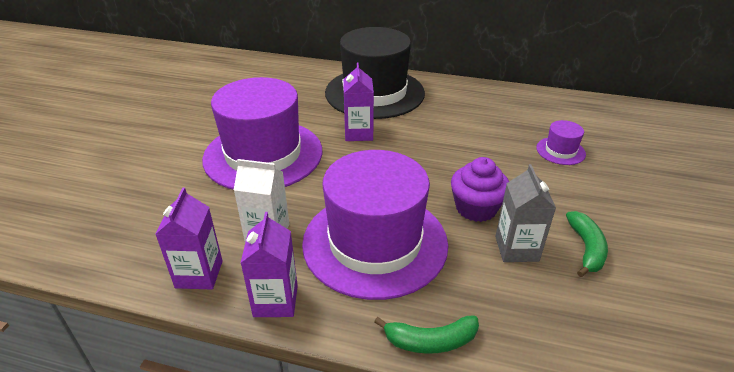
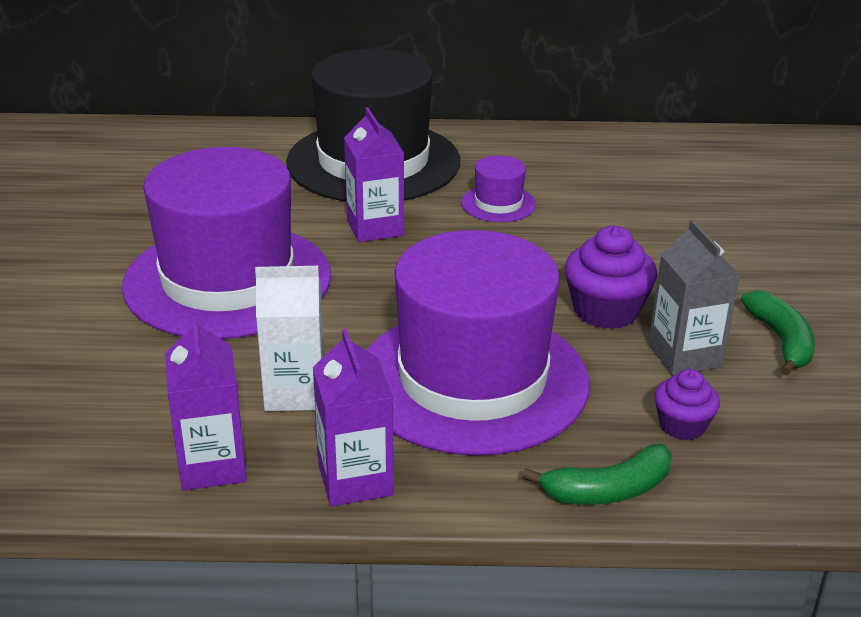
camera: 15 degrees left, 5 degrees down
(497, 301) = (682, 425): none -> purple cupcake
(560, 151) = (702, 215): purple hat -> purple hat (498, 204)

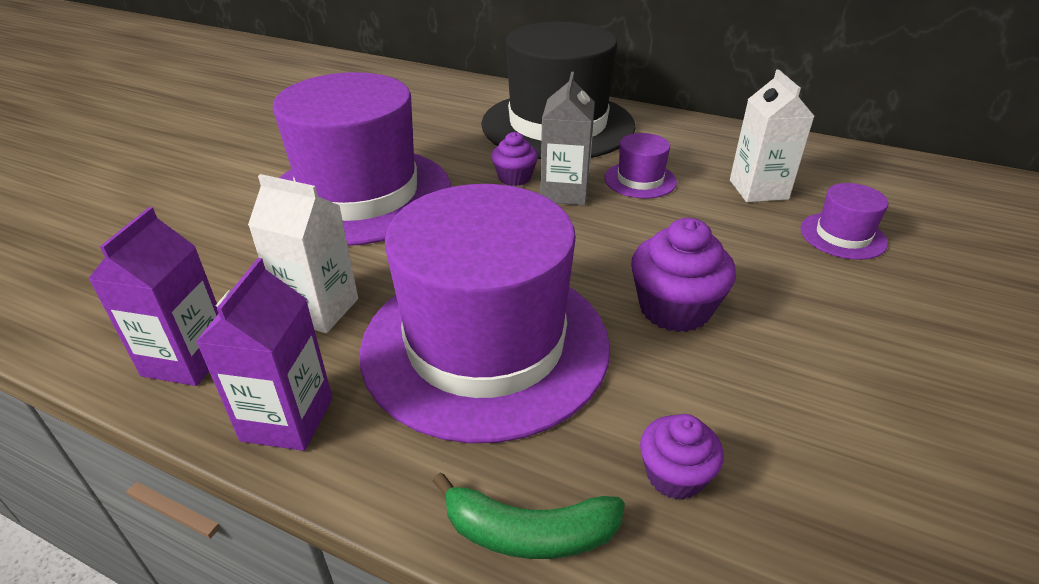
camera: 25 degrees right, 5 degrees up
(375, 228) = (514, 178): purple carton -> purple cupcake
(610, 190) = (758, 190): none -> white carton
(684, 356) = (731, 385): grey carton -> grey carton (564, 192)
(702, 217) = (843, 236): none -> purple hat
(781, 341) = (864, 402): green banana -> none

